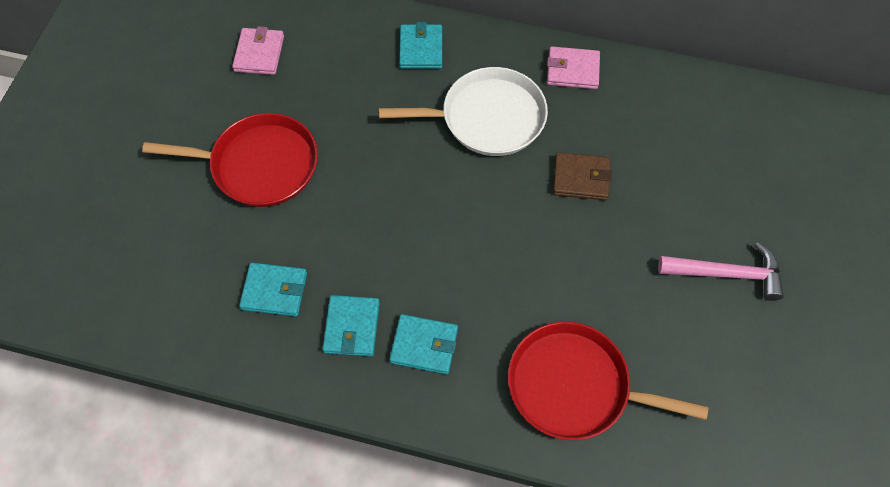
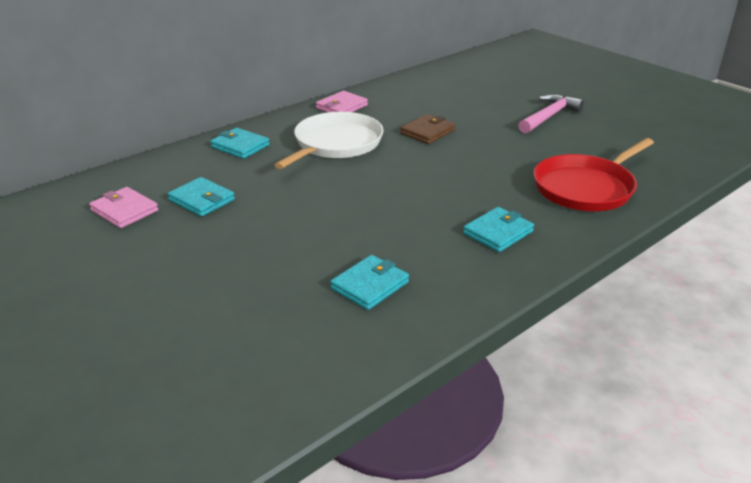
camera: 55 degrees left, 30 degrees down
(259, 165) = (234, 249): red pan -> none
(352, 327) = (448, 259): turquoise wallet -> turquoise wallet (202, 200)

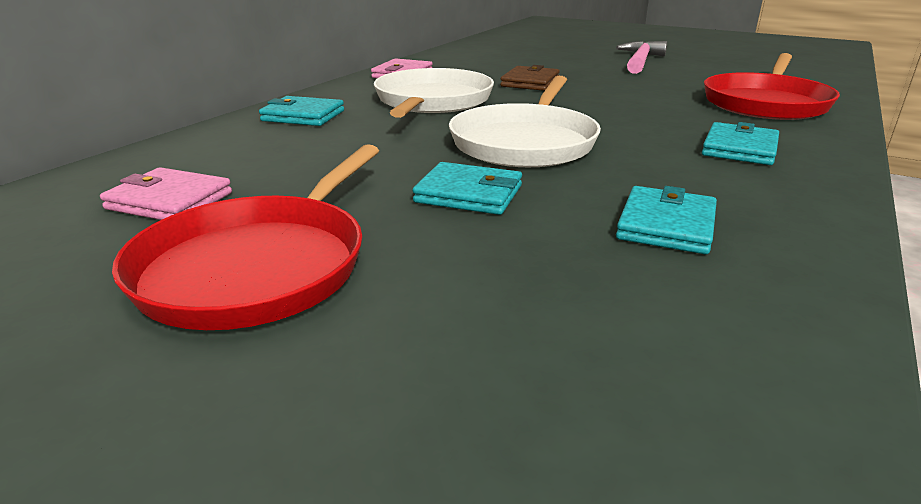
camera: 20 degrees left, 5 degrees down
(142, 265) = (259, 266): none -> red pan
(202, 200) = (296, 172): turquoise wallet -> turquoise wallet (469, 194)
(359, 199) = (525, 142): none -> white pan

